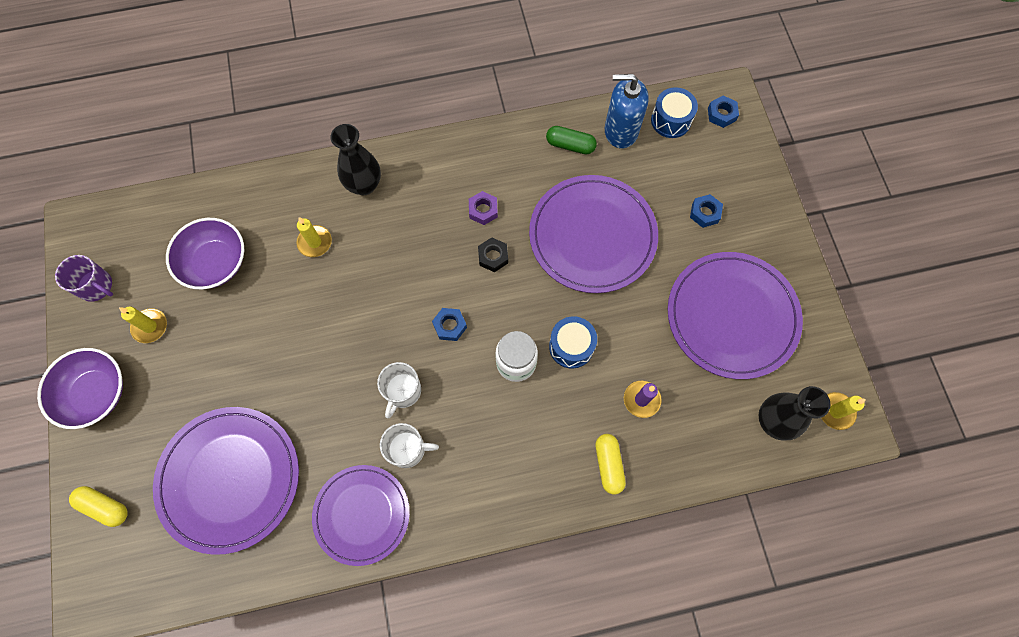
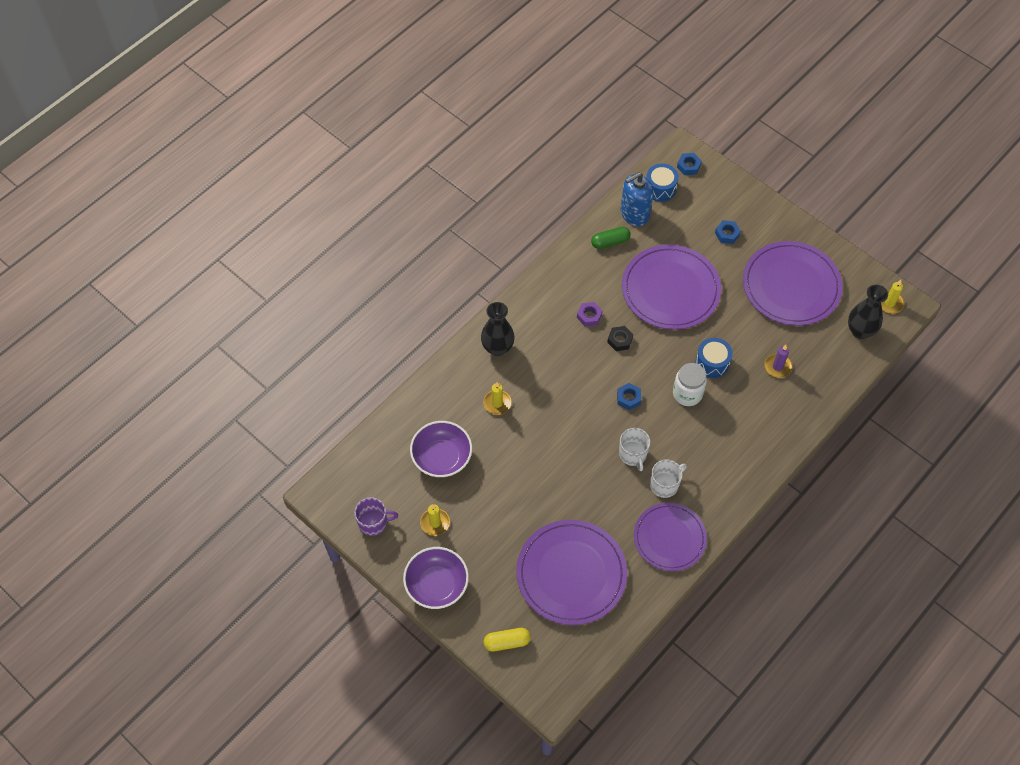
camera: 35 degrees left, 10 degrees down
(608, 465) = (788, 415): yellow capsule -> none

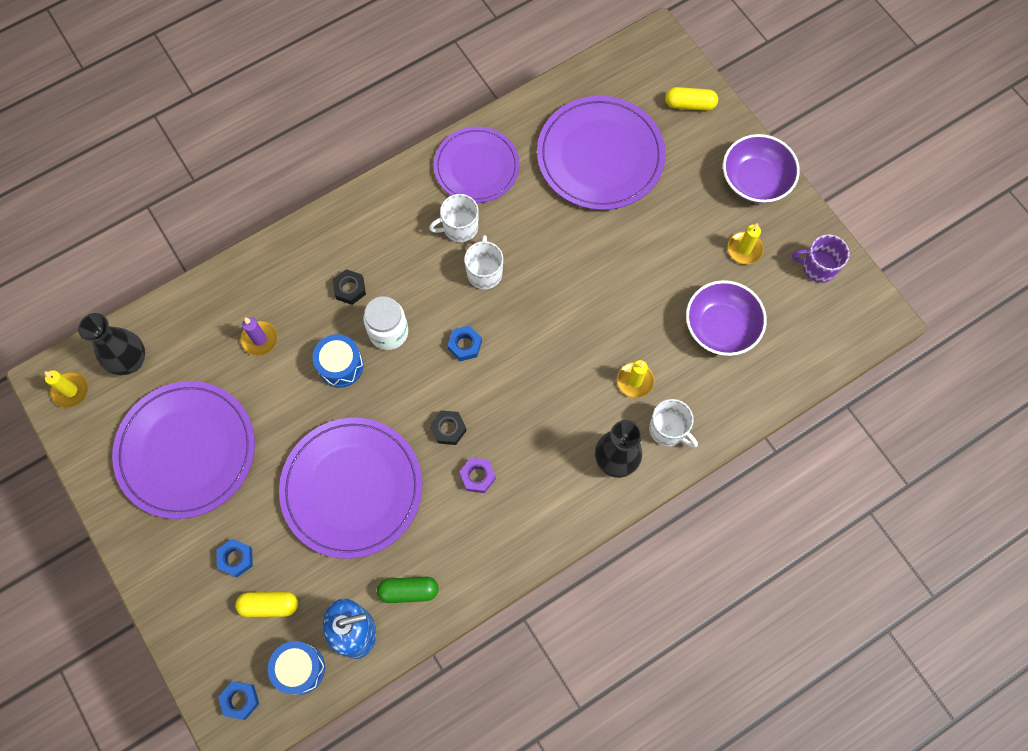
camera: 165 degrees left, 10 degrees up
(465, 376) = (668, 429): none -> white mug
(694, 215) = (269, 605): none -> yellow capsule
(729, 417) = (350, 289): none -> black nut

